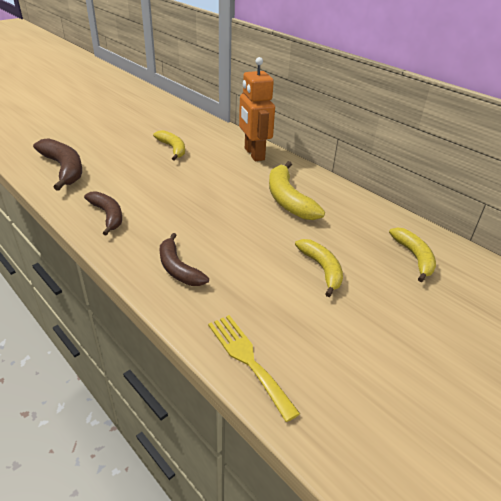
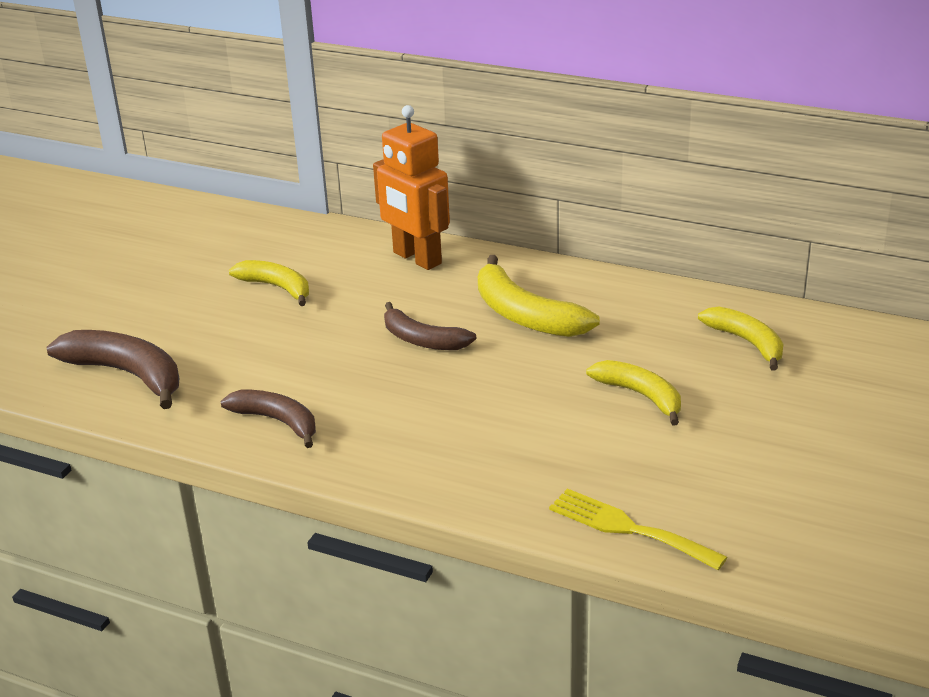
camera: 20 degrees left, 5 degrees down
(178, 268) = (450, 458): brown banana -> brown banana (422, 340)

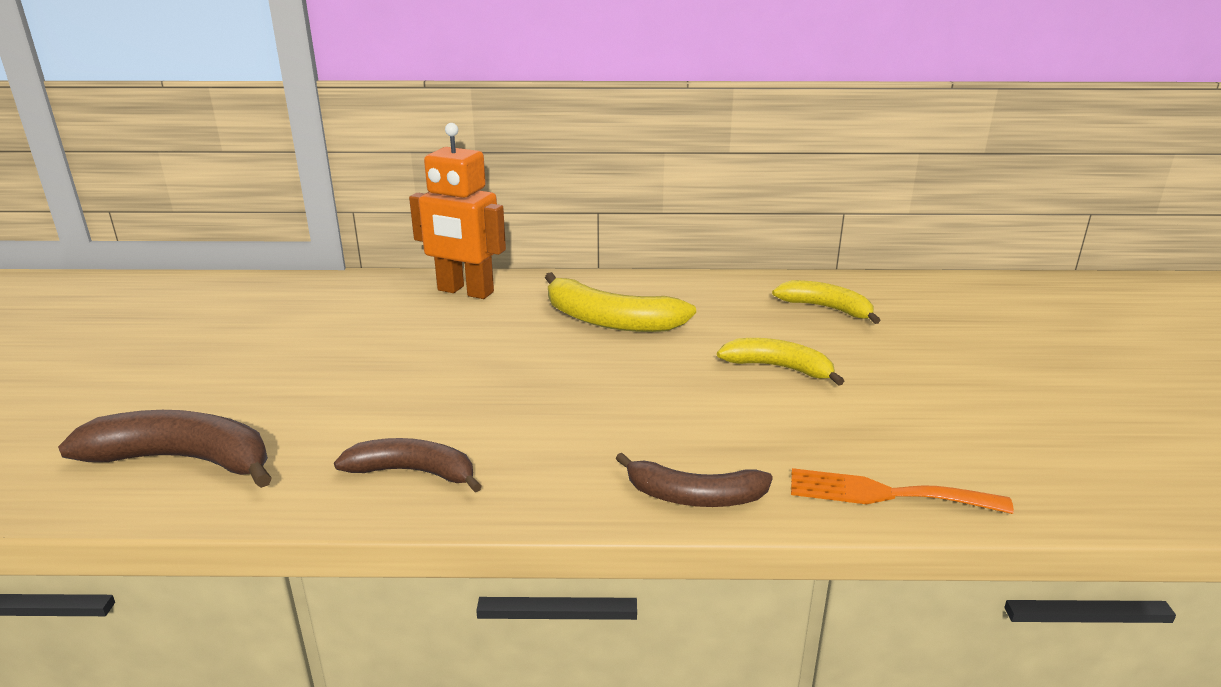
camera: 25 degrees left, 5 degrees down
(277, 287) = (329, 339): yellow banana -> none
(422, 340) = (523, 359): brown banana -> brown banana (693, 496)
(628, 528) = (886, 494): yellow fork -> orange fork

